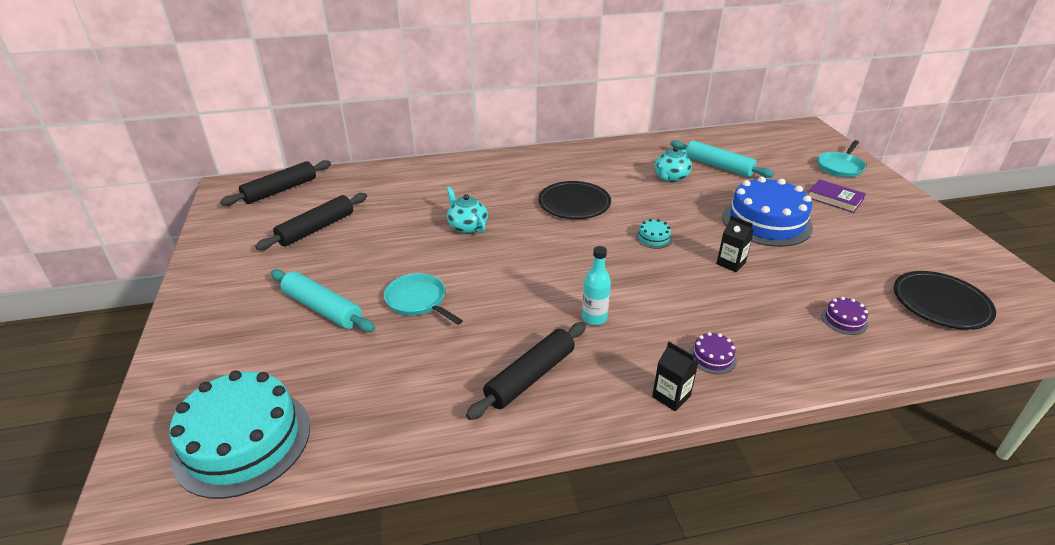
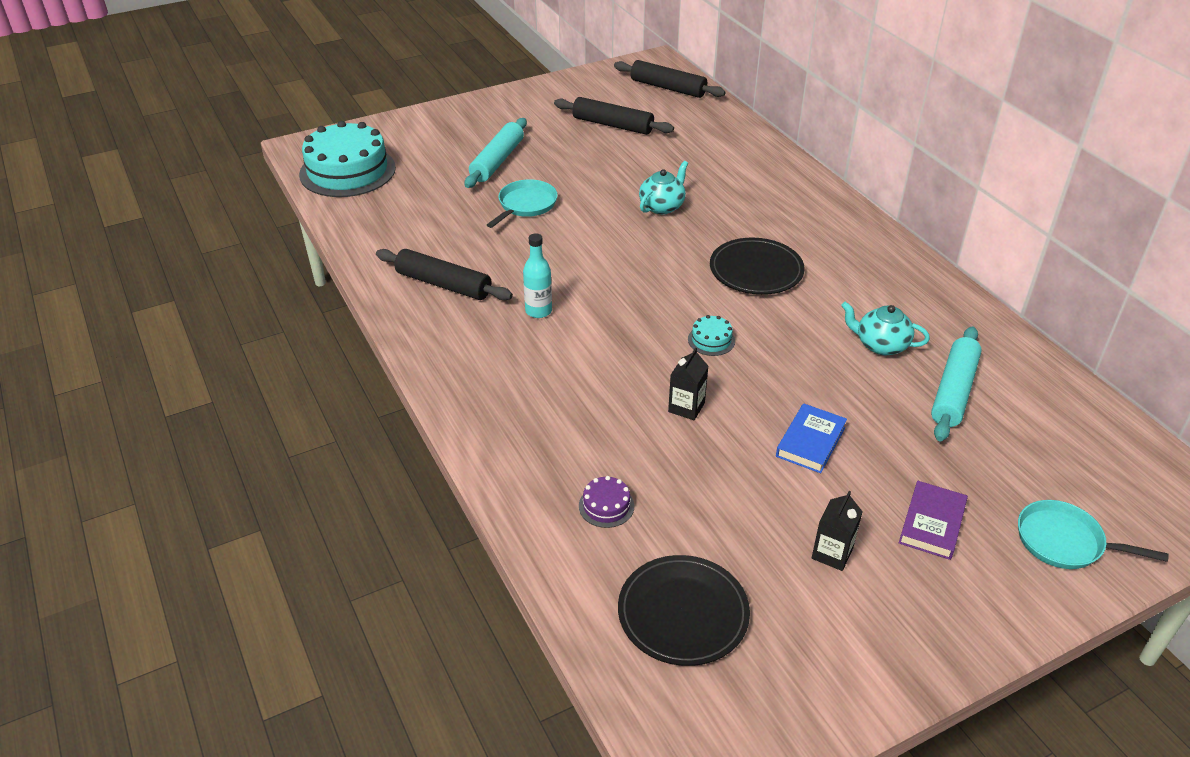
camera: 75 degrees right, 5 degrees up
(671, 396) = (439, 370): black carton -> black carton (832, 553)
(712, 357) = (503, 395): purple cake -> none
(766, 222) = (810, 442): blue cake -> blue book

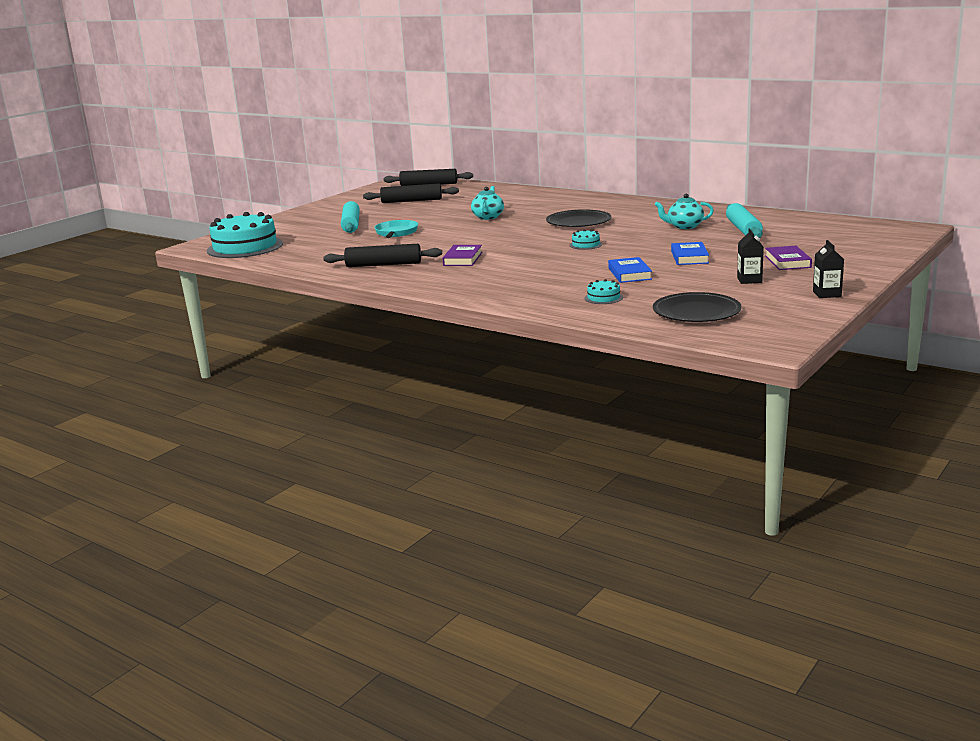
camera: 25 degrees left, 20 degrees down
(538, 311) = (463, 259): turquoise bottle -> purple book
(606, 506) = (603, 298): purple cake -> turquoise cake
(686, 407) = (603, 264): black carton -> black carton (827, 294)
(694, 452) = (629, 274): none -> blue book
(1064, 541) = (858, 251): turquoise pan -> none

